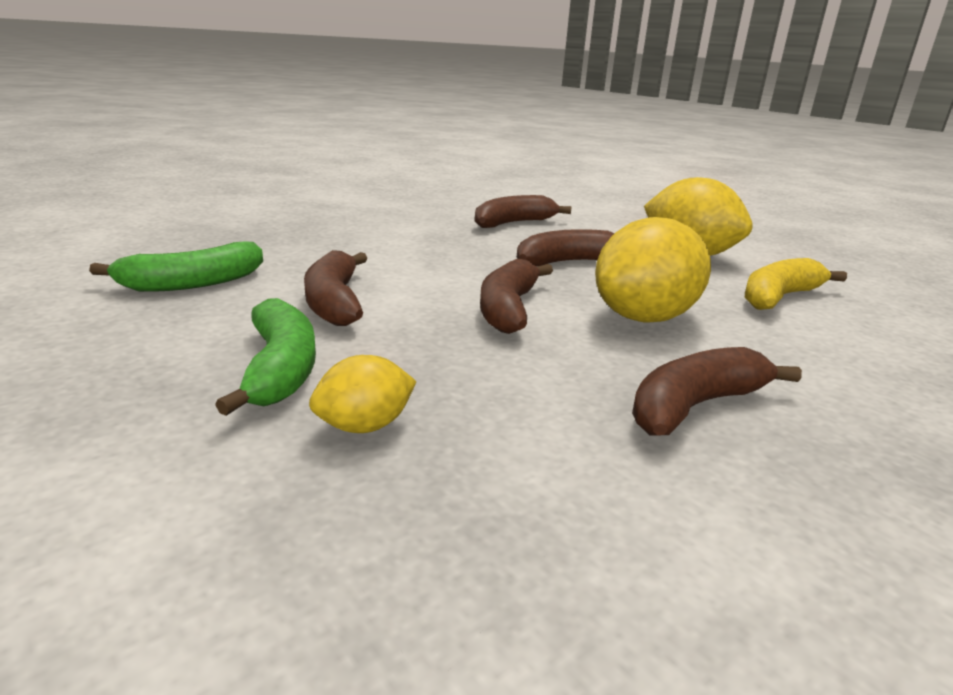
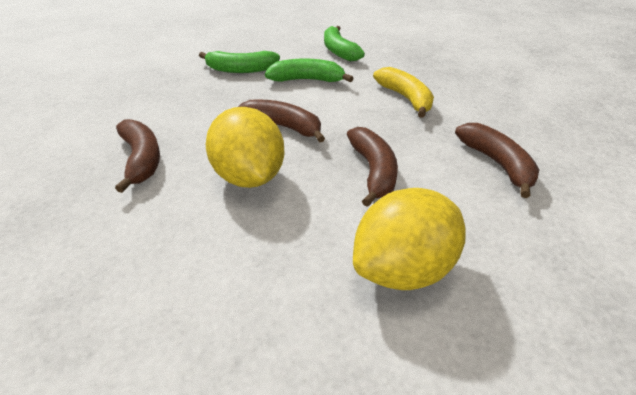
camera: 105 degrees right, 15 degrees up
(334, 302) = (307, 80): brown banana -> green banana
(364, 426) = (188, 83): yellow lemon -> none
(779, 297) = (262, 286): yellow banana -> yellow banana (406, 98)

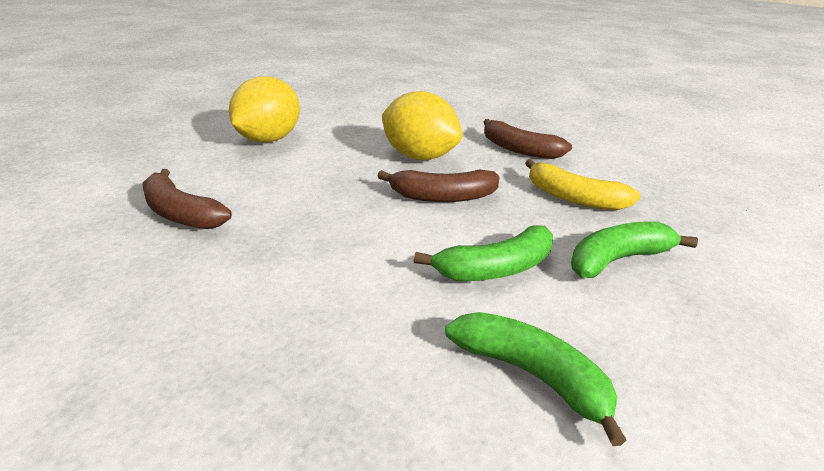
camera: 150 degrees right, 10 degrees down
(373, 171) = (315, 181): brown banana -> none
(406, 98) = (315, 276): yellow banana -> yellow banana (573, 198)

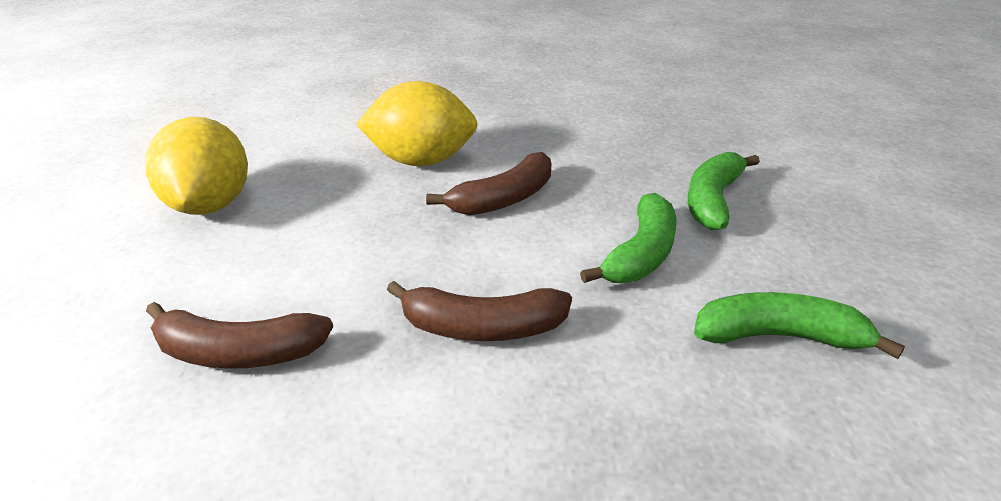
camera: 35 degrees left, 5 degrees up
(519, 149) = (505, 116): brown banana -> brown banana (482, 328)
(573, 198) = (612, 152): yellow banana -> none

